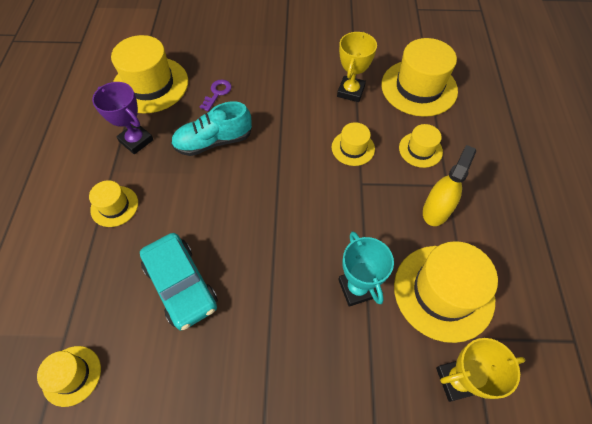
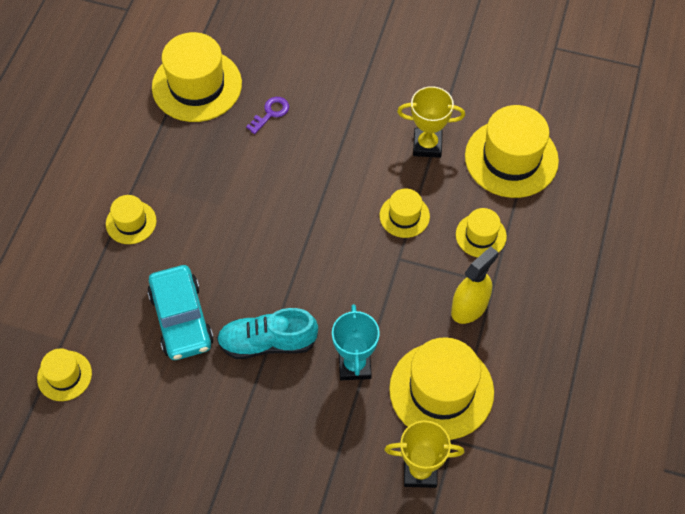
camera: 15 degrees right, 0 degrees up
(136, 141) = (167, 152): purple trophy -> none
(213, 142) = (251, 173): turquoise shoe -> turquoise shoe (267, 342)
(350, 91) = (427, 145): yellow trophy -> yellow trophy turned 60 degrees clockwise

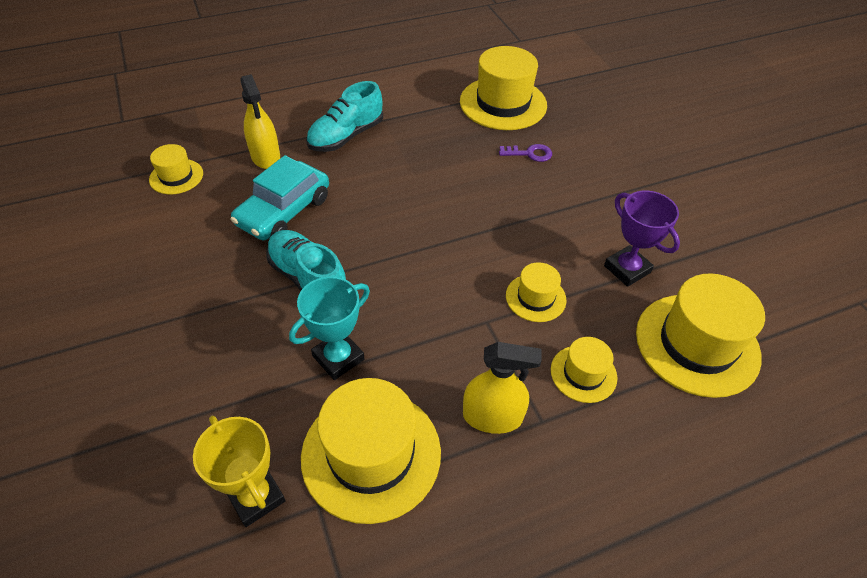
camera: 50 degrees right, 10 degrees down
(101, 296) = (265, 157): none -> yellow spray bottle
(131, 222) = (346, 136): yellow hat -> turquoise shoe
(427, 145) = (627, 269): yellow trophy -> purple trophy

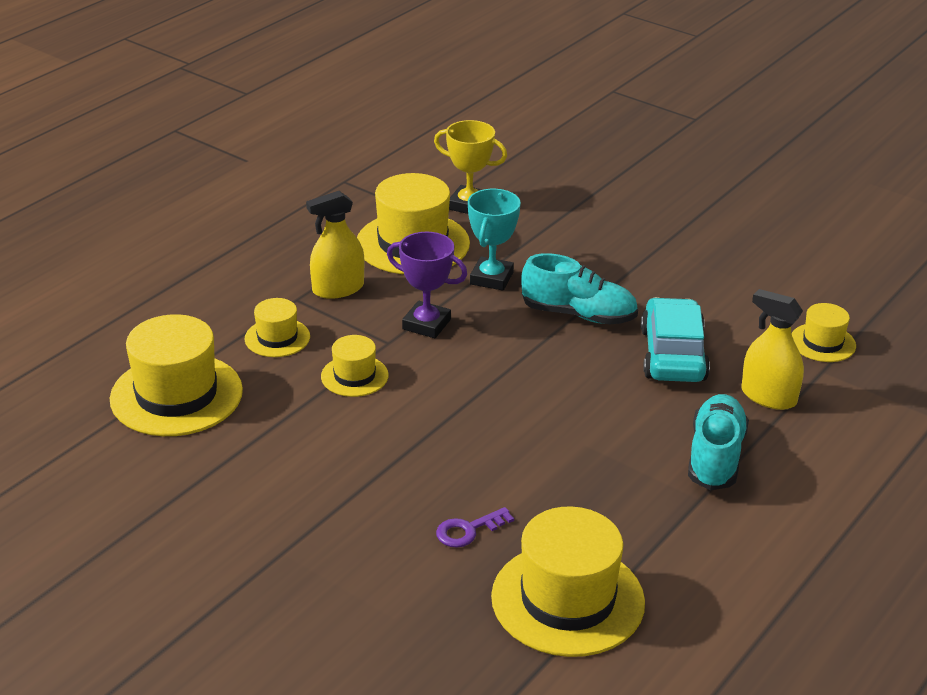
camera: 150 degrees right, 15 degrees down
(627, 269) = (272, 435): purple trophy -> purple trophy (426, 324)

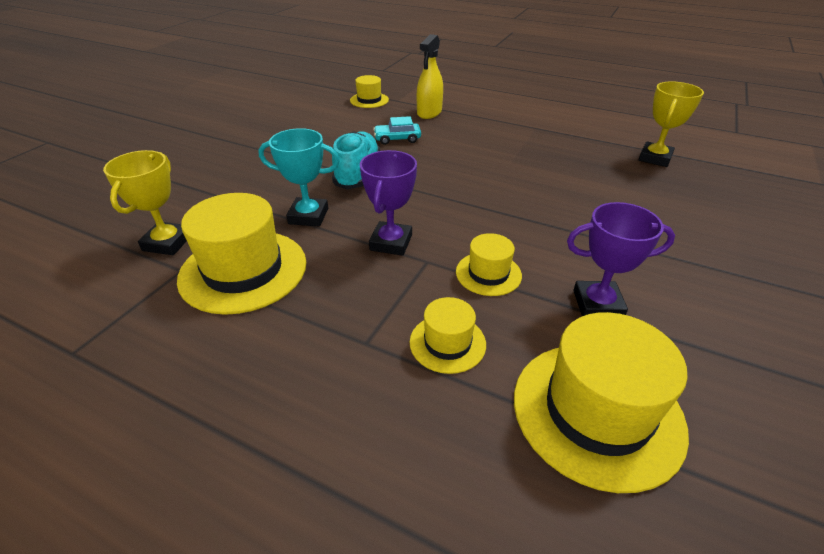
camera: 100 degrees left, 5 degrees up
(283, 432) = (597, 304): none -> purple trophy
(338, 289) = (338, 311): yellow spray bottle -> none
(468, 530) = (631, 195): purple key -> none
(567, 599) = (654, 158): yellow hat -> yellow trophy
(673, 355) = (397, 139): turquoise car -> turquoise car, size x0.56
(715, 457) = (495, 124): turquoise shoe -> none

